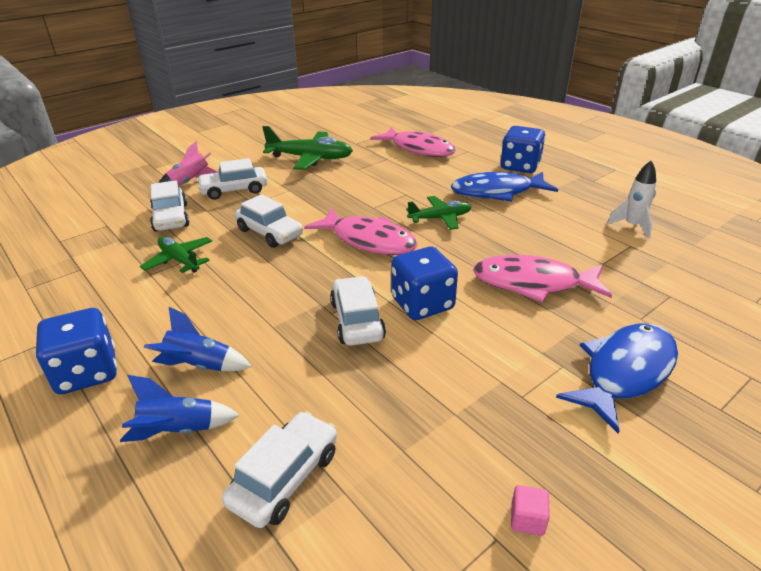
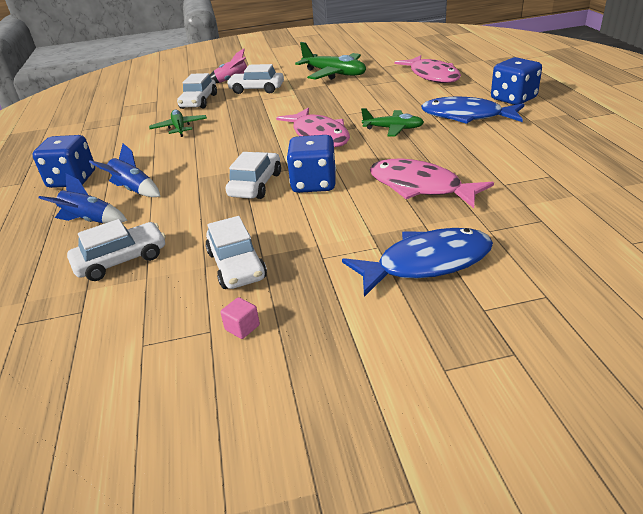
camera: 30 degrees right, 0 degrees up
(270, 233) = (253, 120): white car -> white car (237, 265)
(632, 226) = (572, 161): white rocket -> none

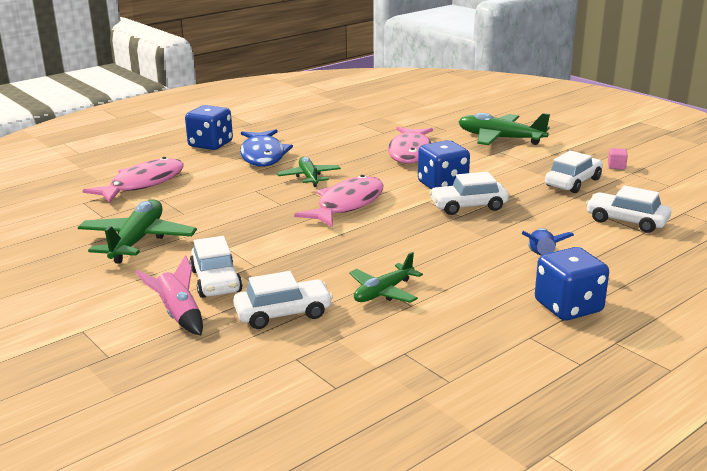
camera: 120 degrees left, 10 degrees down
(89, 221) = (609, 258): blue rocket -> none
(426, 263) = (500, 138): blue fish -> green plane

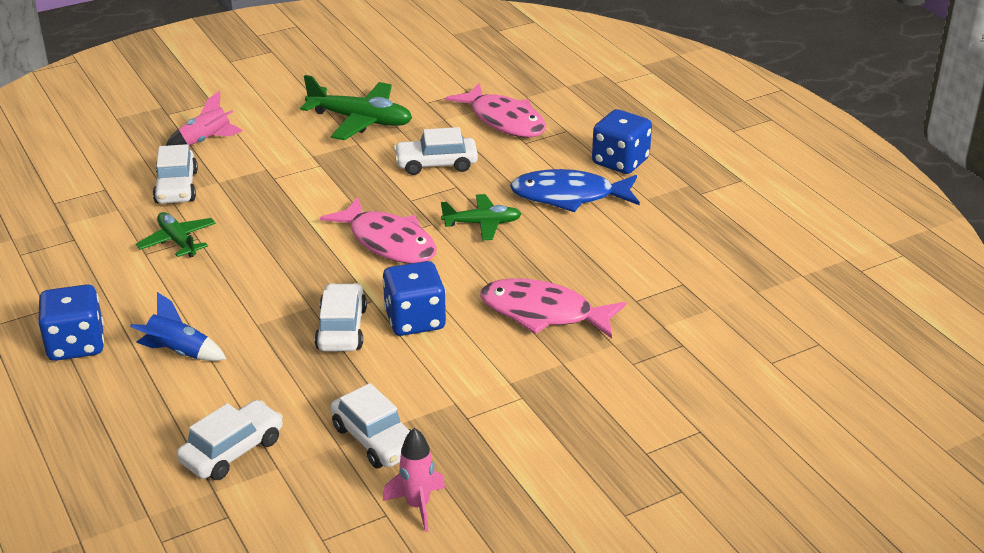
camera: 100 degrees right, 10 degrees up
(216, 281) = (255, 158): white car -> white car (436, 164)
(500, 138) = (578, 410): green plane -> none
(616, 166) = (418, 506): pink cube -> pink rocket

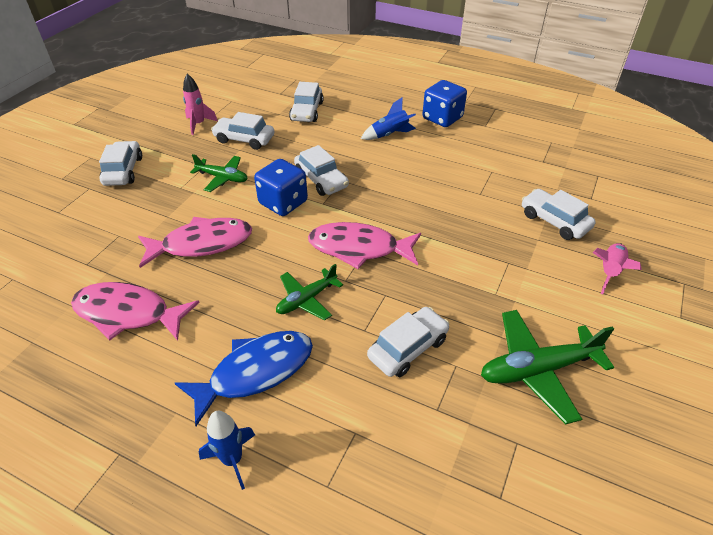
camera: 145 degrees right, 10 degrees up
(177, 241) = (487, 186): green plane -> green plane (222, 178)
(504, 120) = (408, 460): pink fish -> pink fish (128, 313)
(585, 462) = (123, 171): none -> white car
(620, 162) = (232, 460): blue dice -> blue rocket

